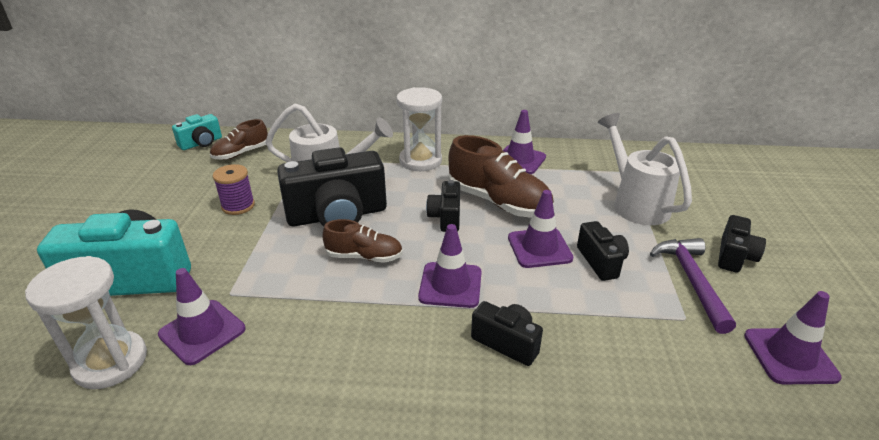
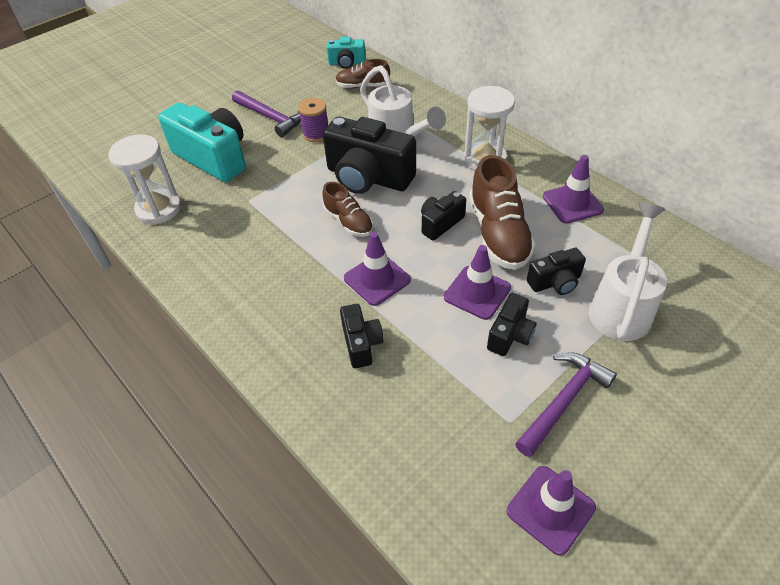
camera: 45 degrees right, 15 degrees up
(166, 214) = (270, 118): none -> purple hammer
(202, 332) = (212, 218): purple traffic cone -> none
(734, 256) = (640, 411): black camera -> black camera (555, 282)

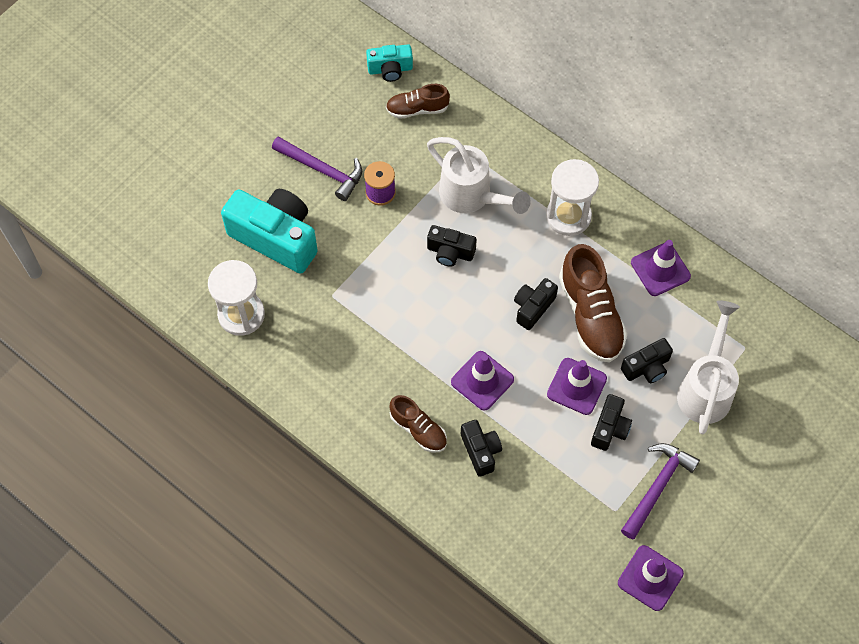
camera: 10 degrees left, 15 degrees up
(348, 222) = (441, 314): brown shoe -> brown shoe (418, 429)
(368, 177) = (450, 252): black camera -> black camera, size x0.51

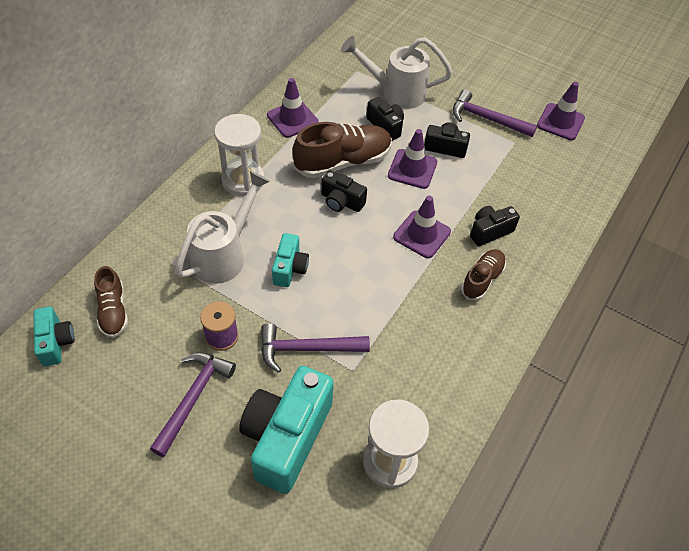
camera: 100 degrees left, 10 degrees down
(359, 260) = (306, 348): none -> purple hammer
(450, 252) = (290, 268): black camera -> turquoise camera

